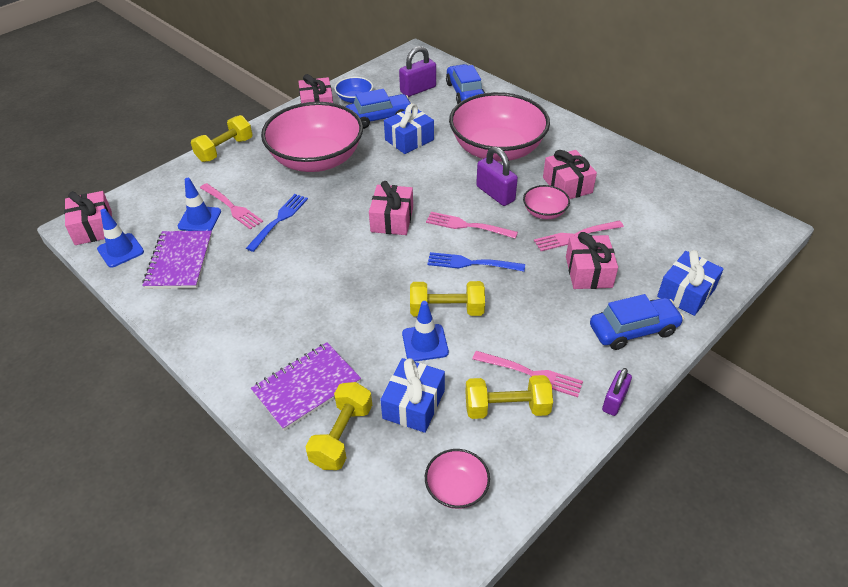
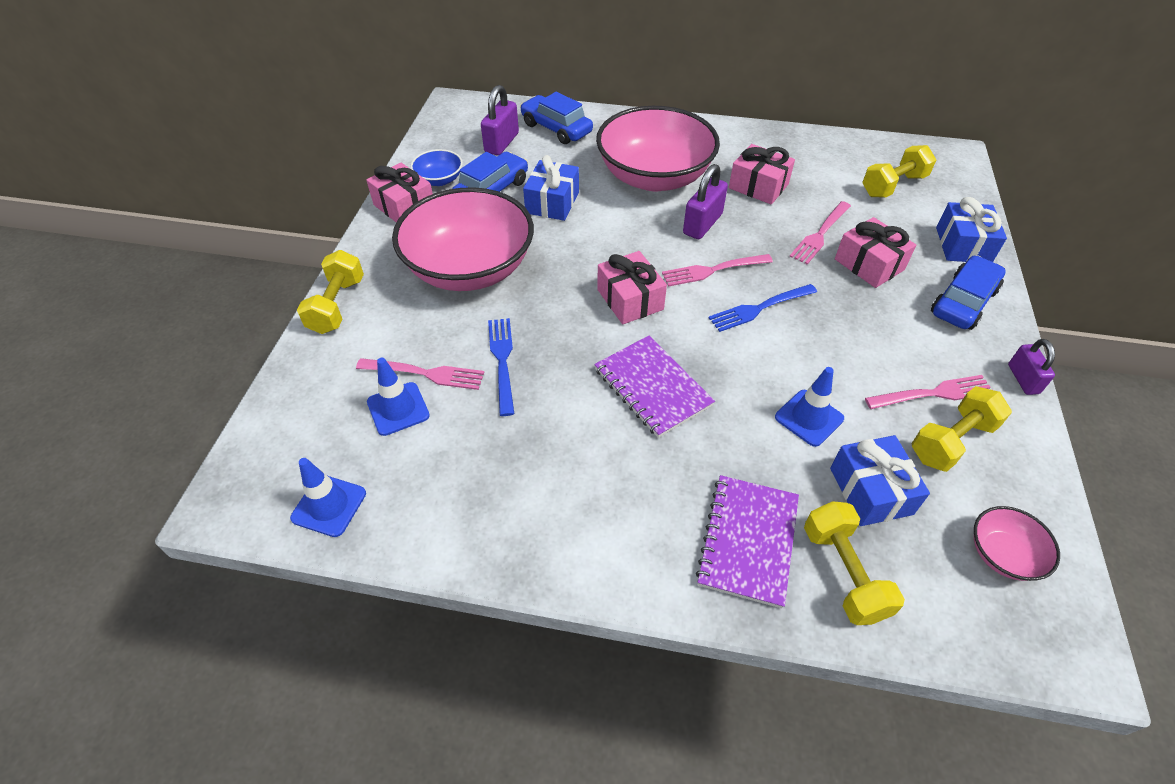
camera: 35 degrees left, 5 degrees up
(93, 228) = (252, 495): pink gift -> none
(179, 261) = (429, 476): purple notebook -> purple notebook (652, 387)
(446, 310) = (790, 370): yellow dumbbell -> yellow dumbbell (893, 185)
(495, 194) = (702, 224): purple padlock -> purple padlock turned 75 degrees counterclockwise
(544, 212) = (768, 223): pink bowl -> none

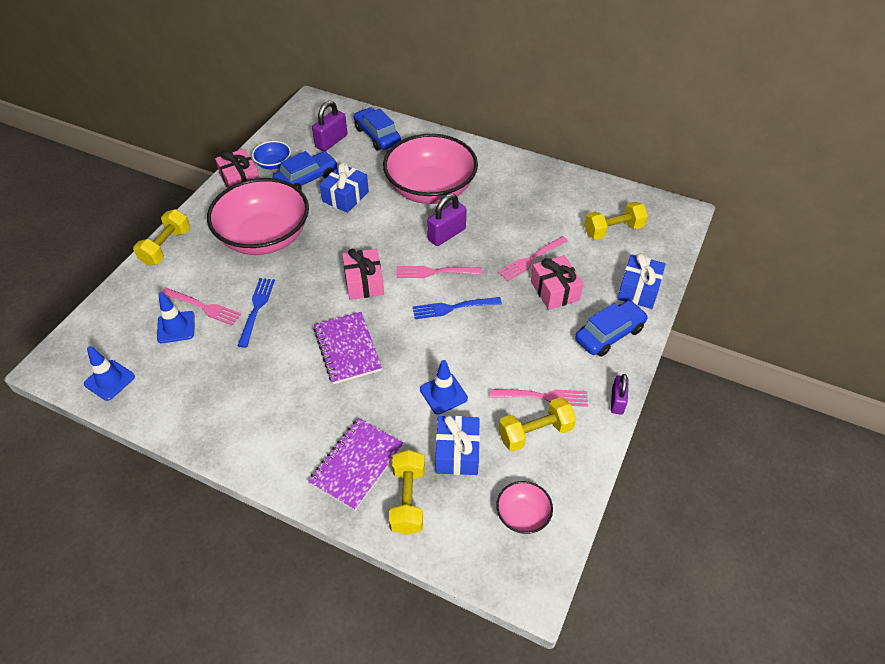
camera: 15 degrees right, 0 degrees up
(758, 186) = (506, 211): pink gift -> none

